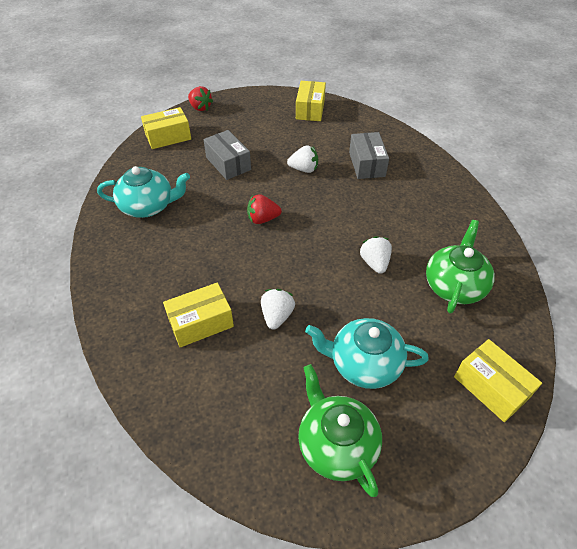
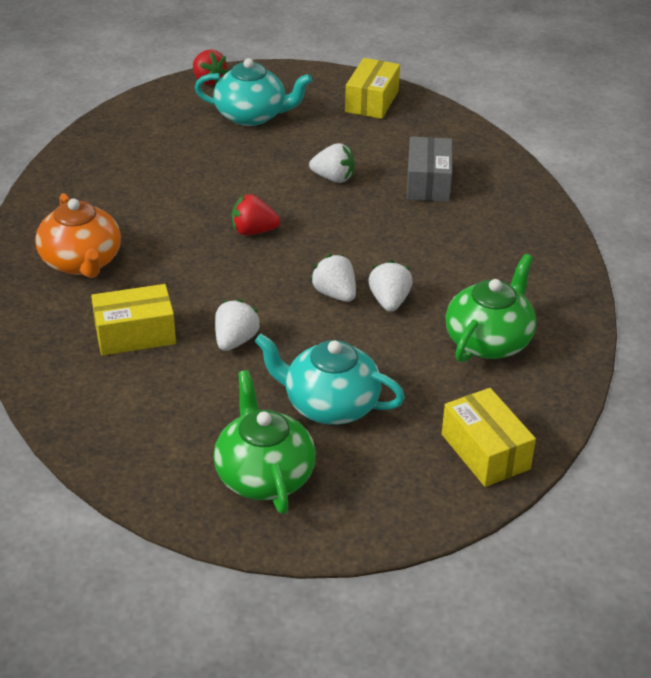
camera: 10 degrees right, 10 degrees down
(146, 264) = (82, 262): none -> orange teapot
(148, 206) = (101, 197): turquoise teapot -> turquoise teapot (252, 116)
(168, 137) = (151, 114): yellow box -> none
(228, 163) = (227, 158): grey box -> none
(335, 263) = (335, 294): none -> white strawberry

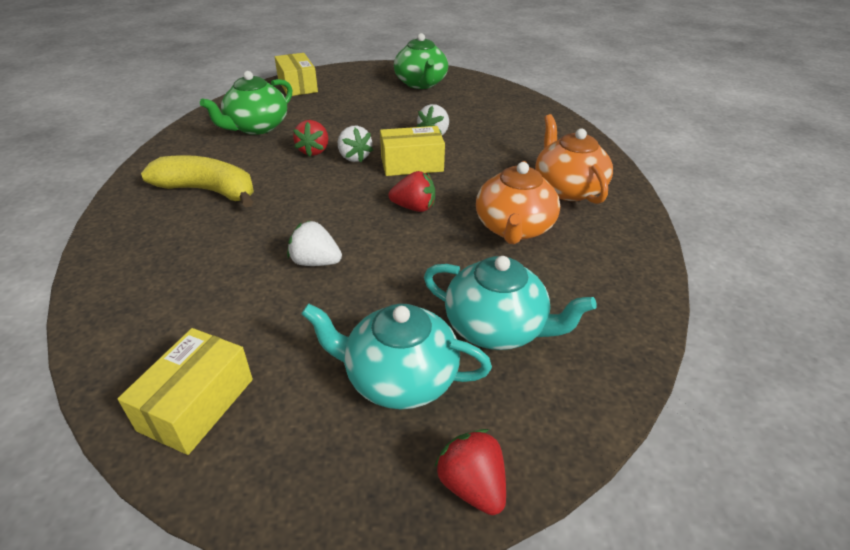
camera: 175 degrees left, 0 degrees up
(135, 334) = (506, 141): yellow box -> yellow box (412, 164)
(154, 215) = (514, 228): none -> orange teapot
(330, 405) = (377, 105): turquoise teapot -> turquoise teapot (497, 328)
(389, 301) = (314, 151): white strawberry -> red strawberry
(428, 183) = (211, 251): grey box -> none
(476, 240) = (208, 191): none -> yellow banana

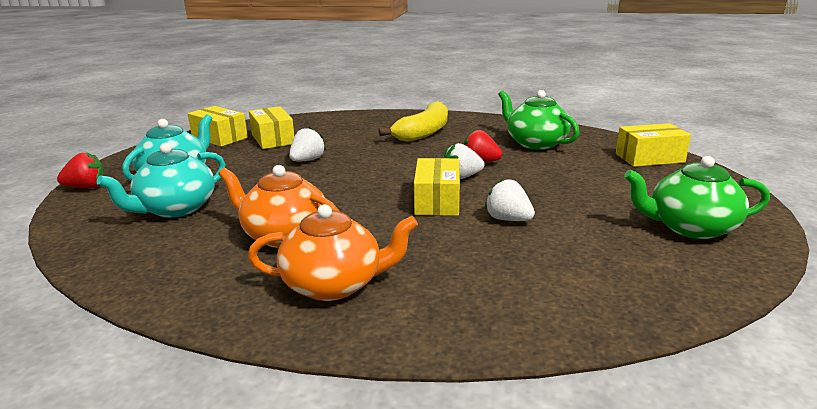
camera: 105 degrees right, 15 degrees down
(218, 324) = (273, 139): none -> yellow box
(414, 208) = (353, 195): red strawberry -> none

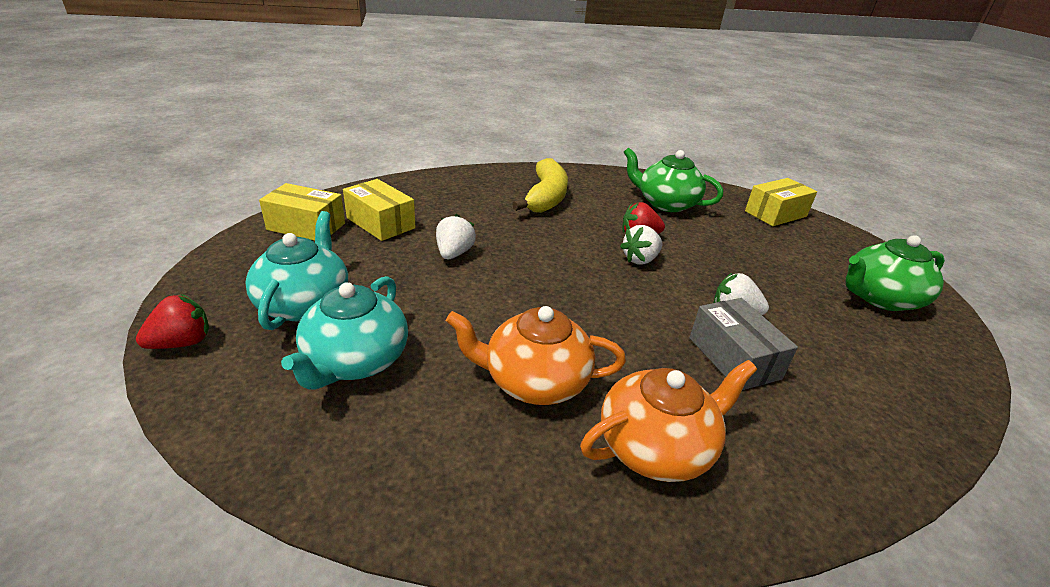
camera: 25 degrees left, 10 degrees up
(437, 201) = (647, 298): yellow box -> none
(469, 246) = (733, 358): none -> grey box

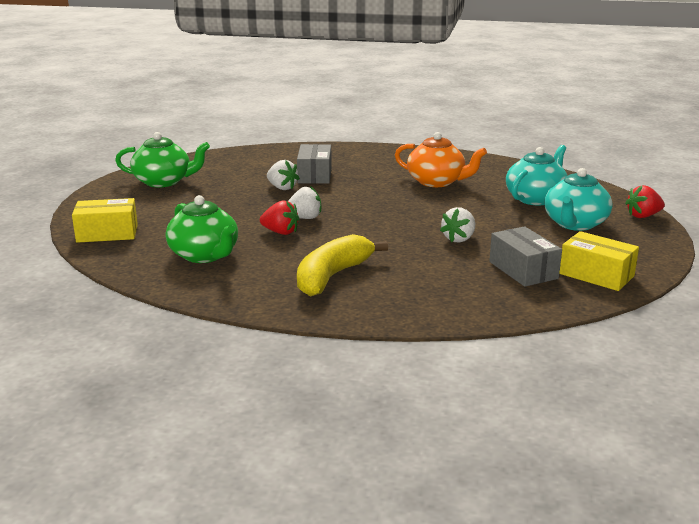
camera: 155 degrees left, 10 degrees down
(380, 223) = (523, 270): yellow box -> grey box
(656, 447) = (394, 162): orange teapot -> none

